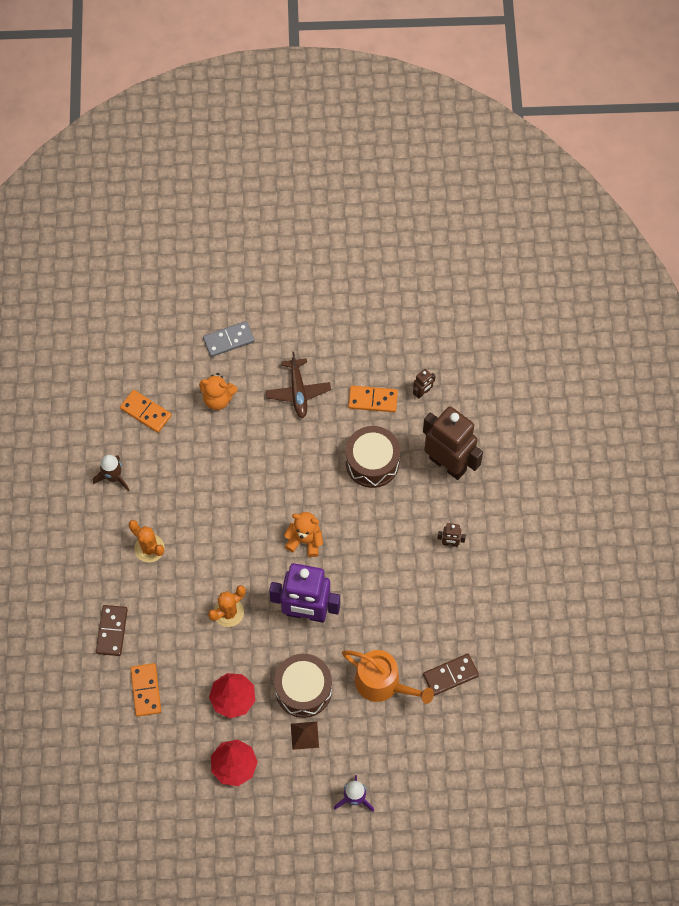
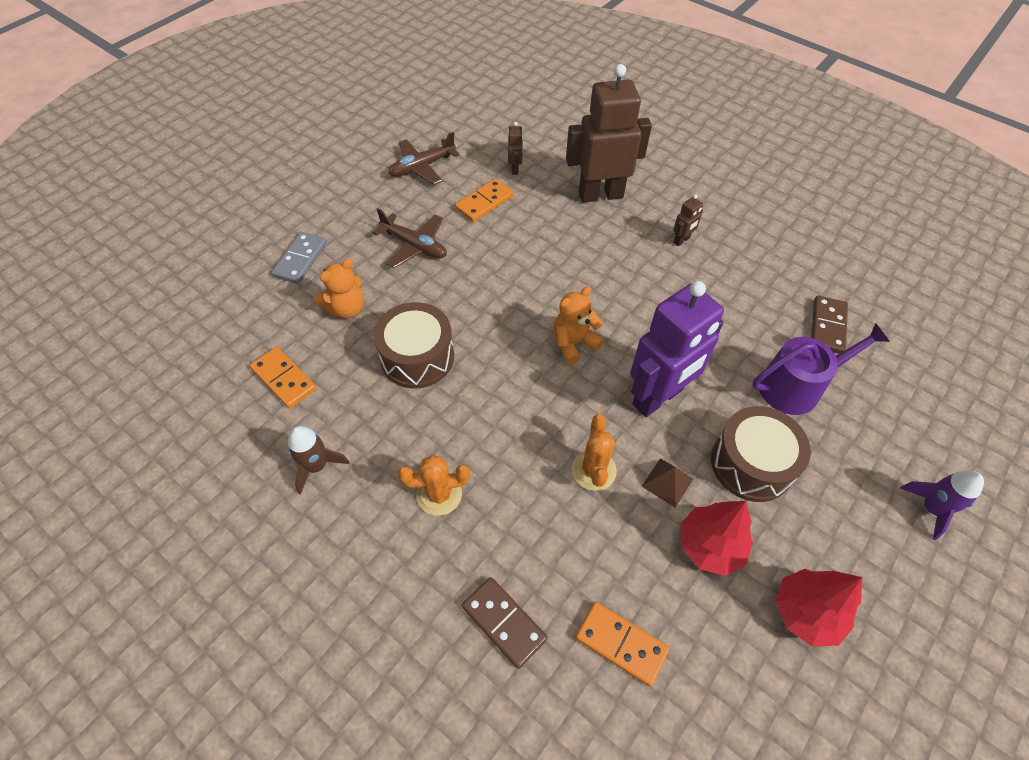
camera: 50 degrees left, 10 degrees down
(146, 412) = (284, 379): orange domino -> orange domino turned 60 degrees clockwise
(304, 735) = (812, 503): brown pyramid -> brown pyramid (667, 482)
(369, 335) = (422, 167): none -> brown plane
(372, 462) = (544, 241): brown drum -> brown drum (417, 357)
(382, 683) = (796, 386): orange watering can -> purple watering can

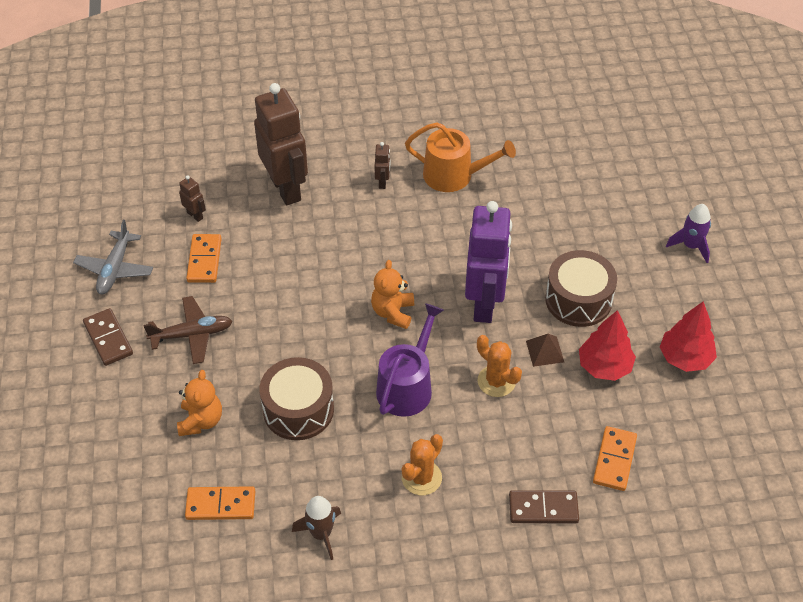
camera: 45 degrees left, 5 degrees down
(300, 260) = (113, 417): grey domino -> none
(422, 167) = (115, 269): brown plane -> grey plane
(600, 195) = (286, 189): brown robot -> brown robot turned 120 degrees clockwise
(621, 644) = (614, 460): orange domino -> orange domino turned 60 degrees counterclockwise
(750, 276) = (454, 175): none -> orange watering can
(796, 386) = (555, 230): purple watering can -> purple watering can (407, 386)
(827, 326) = (535, 175): brown domino -> brown domino (108, 338)

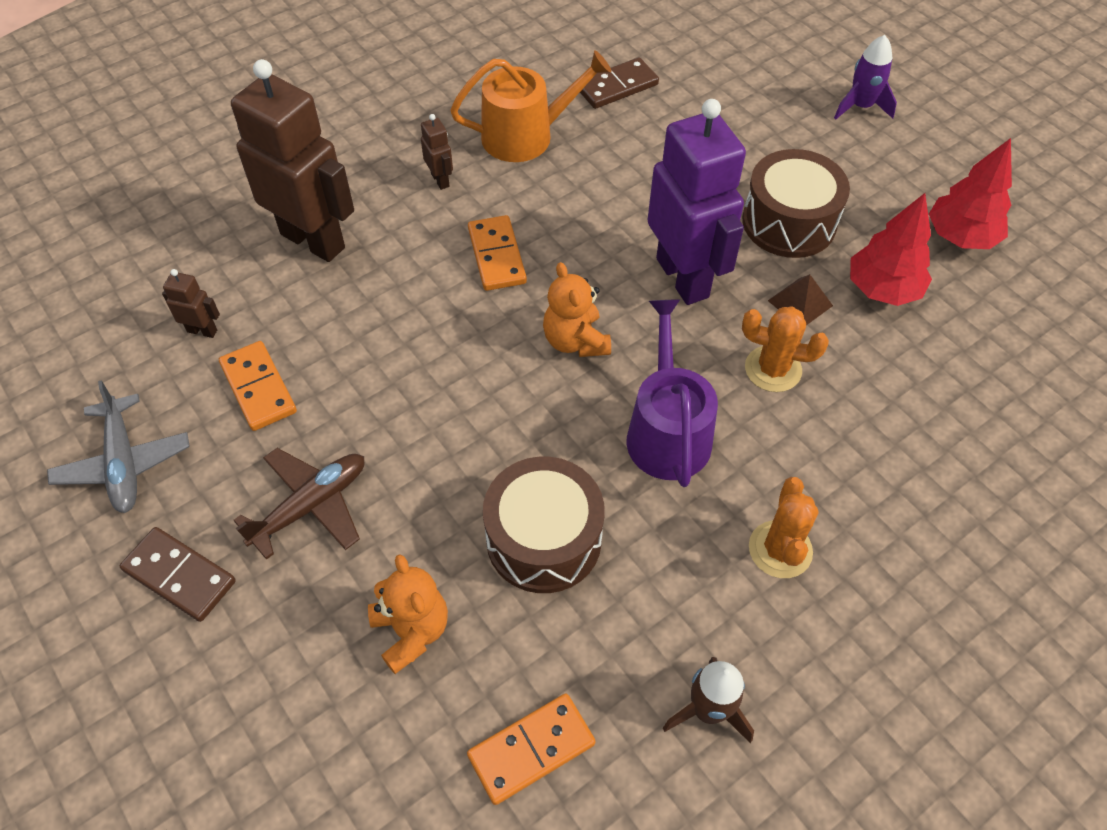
camera: 30 degrees left, 5 degrees up
(543, 508) = (959, 509): brown domino -> brown domino (617, 86)
(614, 460) = (987, 400): orange domino -> orange domino (497, 256)

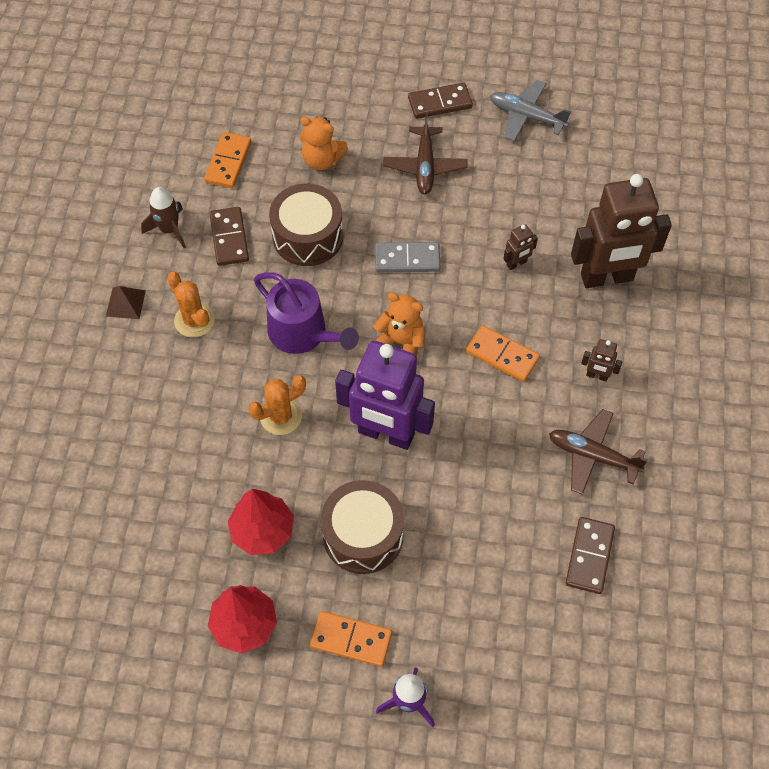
camera: 135 degrees right, 5 degrees up
(202, 330) = (585, 190): brown robot -> brown robot (516, 263)
(258, 388) = (519, 189): orange domino -> orange domino (351, 640)
(468, 415) = (407, 259): none -> grey domino
(526, 136) = (592, 455): orange watering can -> brown plane
(640, 623) = (229, 238): none -> brown domino
(800, 303) = (303, 476): brown pyramid -> brown pyramid (125, 303)

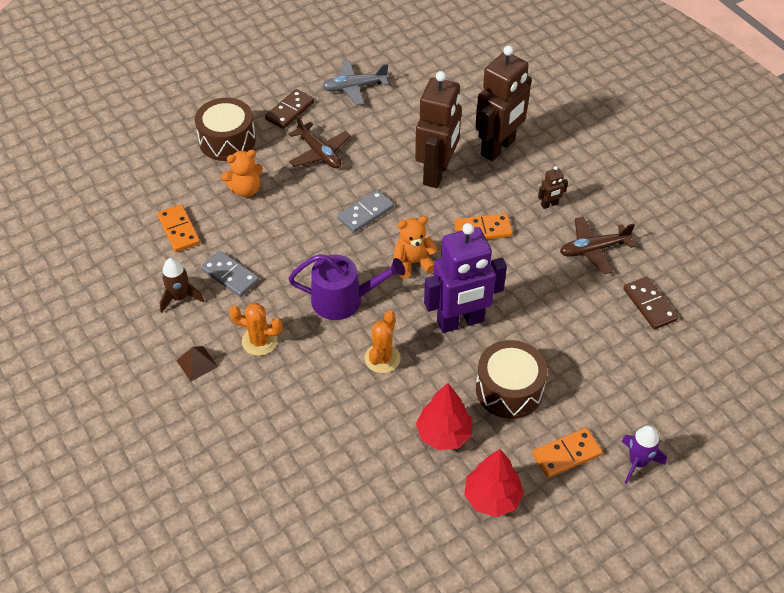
camera: 40 degrees left, 10 degrees down
(229, 238) = (230, 275): brown domino -> grey domino
(308, 236) = (284, 241): brown drum -> brown drum (227, 140)
(516, 263) = (437, 173): brown robot -> brown robot, size x2.47

